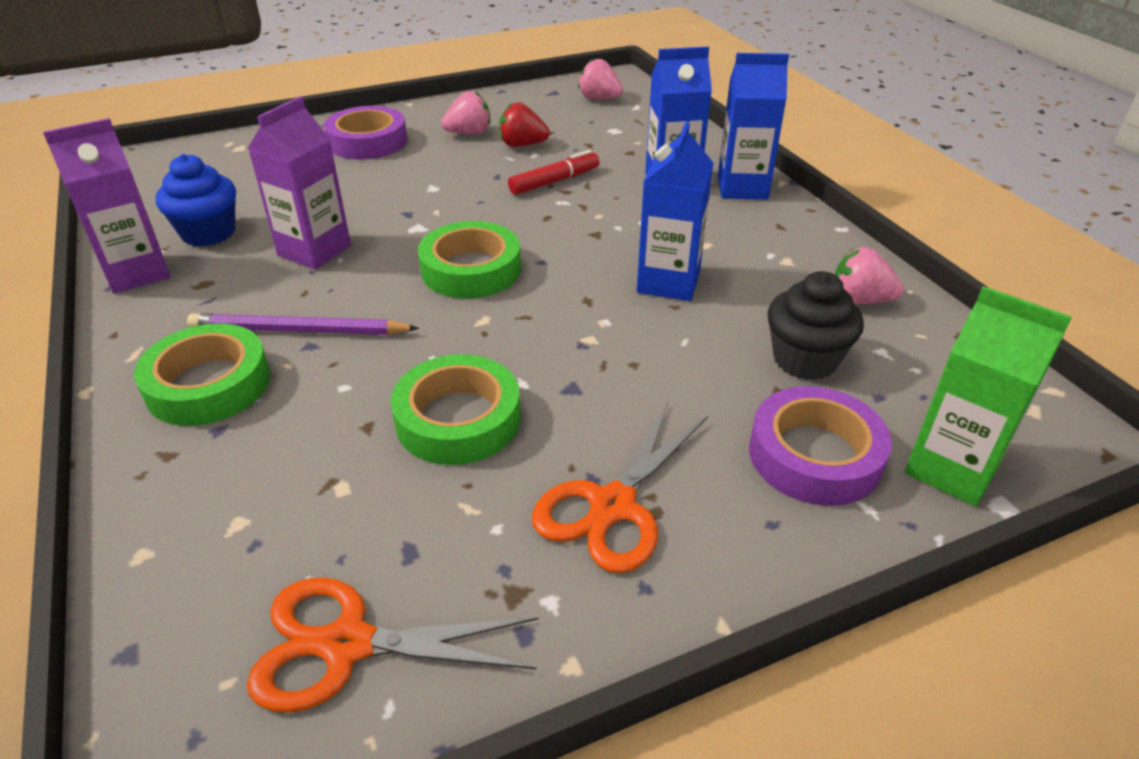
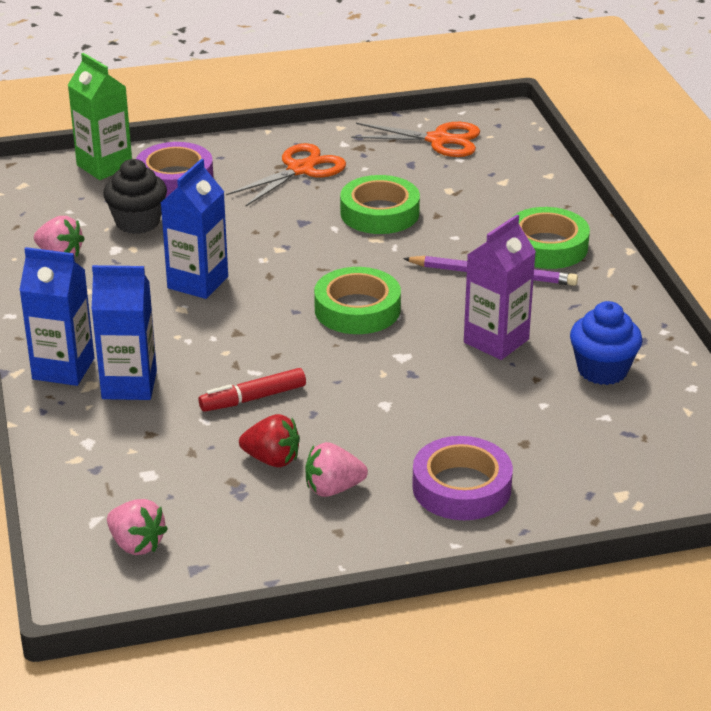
camera: 170 degrees left, 5 degrees down
(137, 273) = (646, 335): purple carton -> none

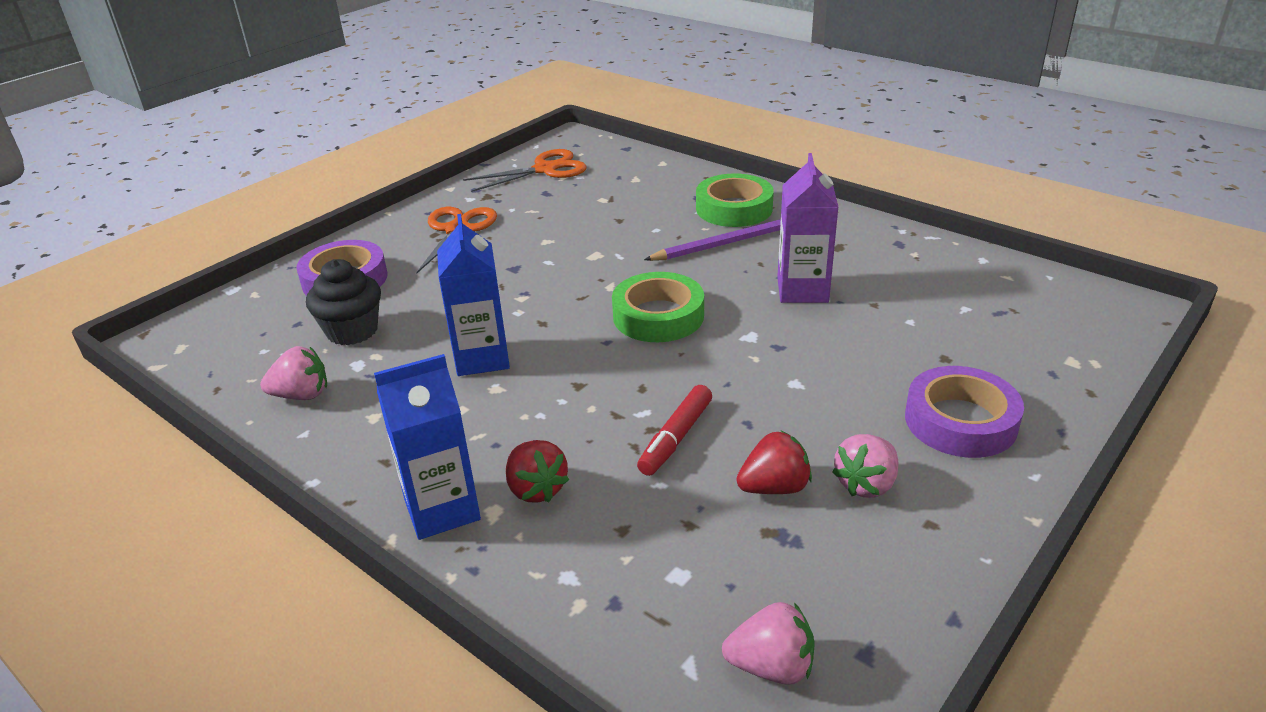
camera: 35 degrees left, 0 degrees up
(104, 166) = (257, 297): green carton -> none
(129, 385) = (536, 489): blue carton -> red strawberry
(379, 213) = (571, 236): green tape -> none
(602, 370) = (908, 276): blue cupcake -> none

